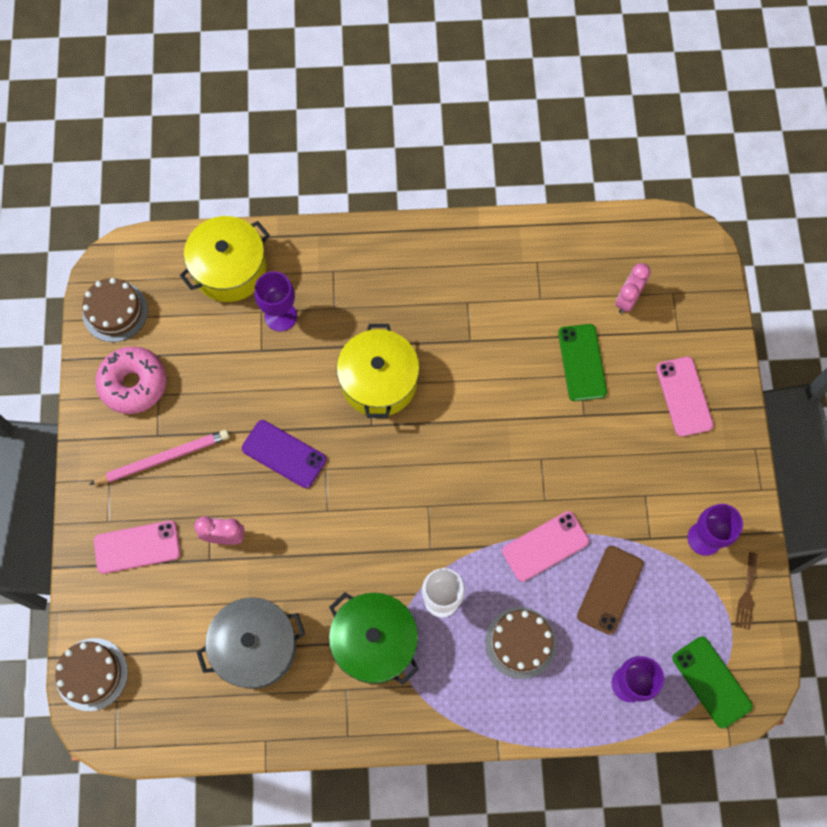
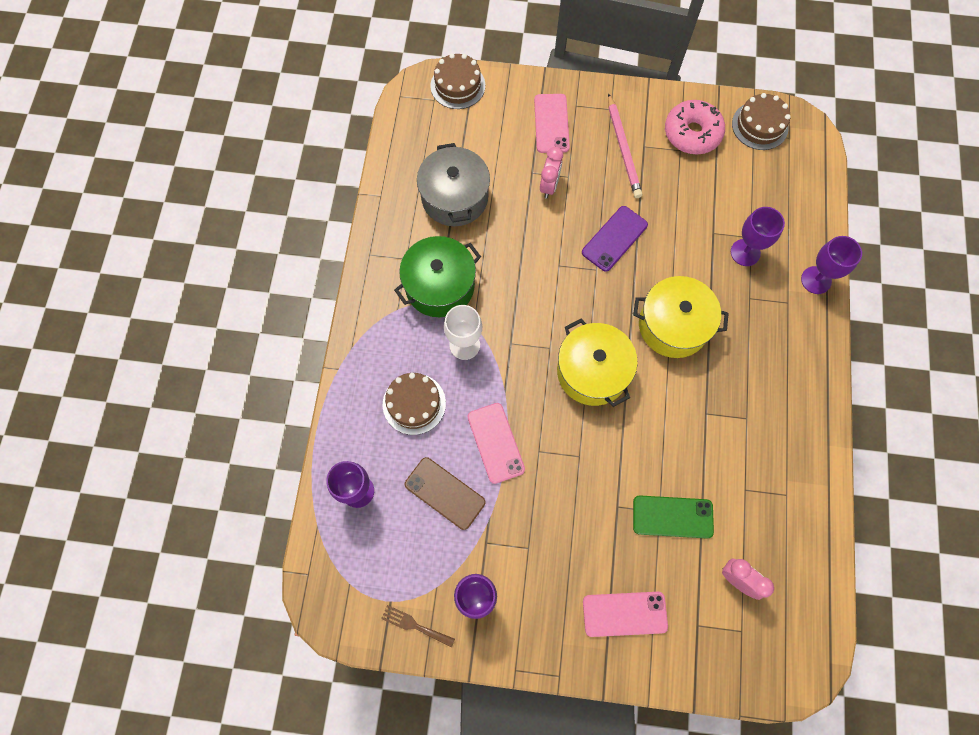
camera: 100 degrees right, 0 degrees up
(230, 269) = (795, 217): yellow pot -> yellow pot (592, 371)
(302, 245) = (816, 280): none -> purple goblet
(711, 682) = (342, 568): green phone -> none

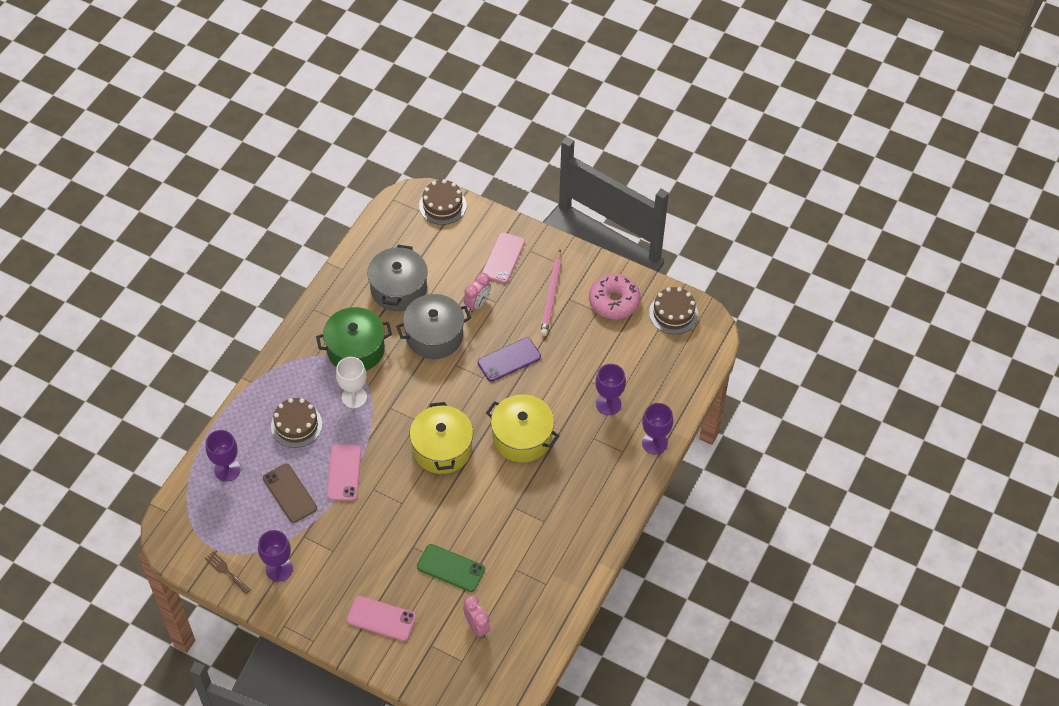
camera: 20 degrees right, 15 degrees down
(520, 239) = (434, 336): none -> grey pot

